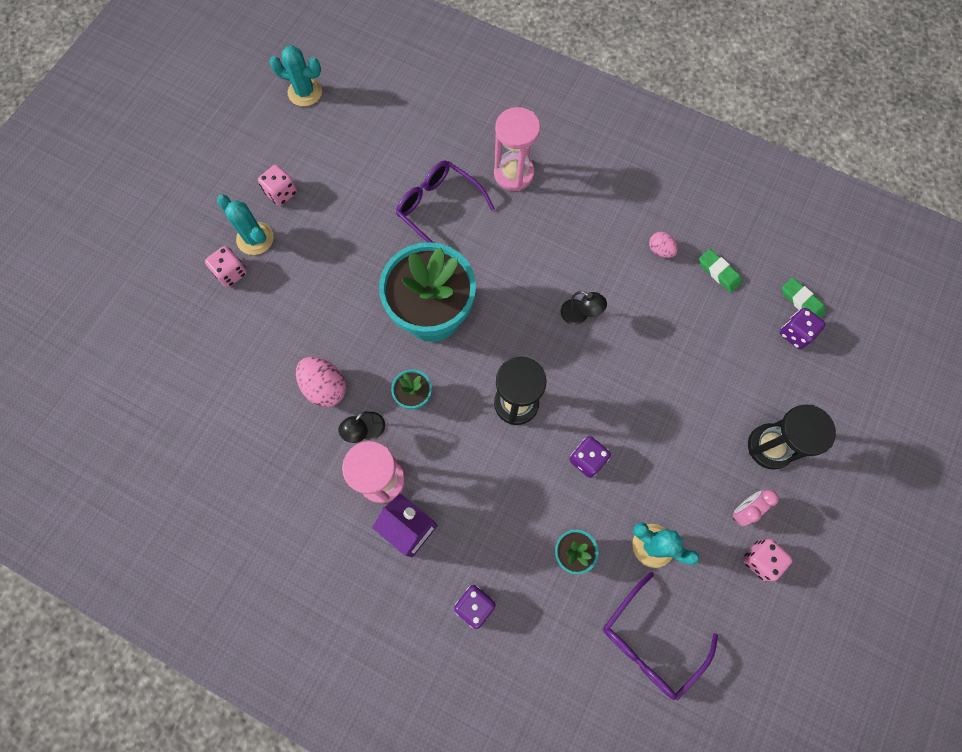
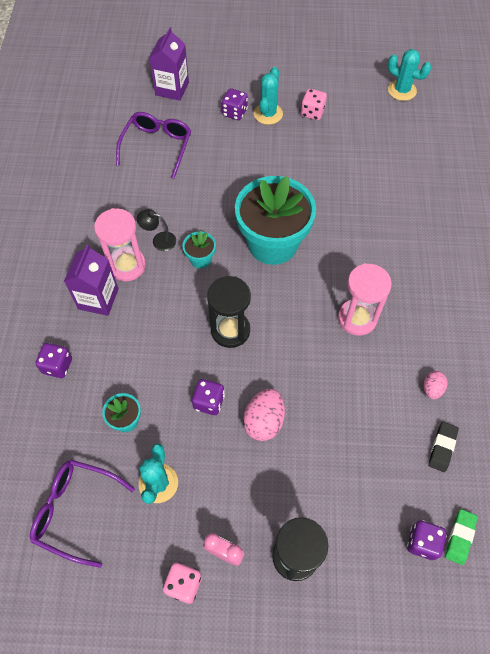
camera: 65 degrees right, 10 degrees down
(149, 326) = (172, 88): none -> purple carton
(231, 273) = (234, 112): pink dice -> purple dice
(305, 92) = (402, 90): turquoise cactus -> turquoise cactus turned 45 degrees counterclockwise
(325, 387) = (179, 202): pink egg -> pink egg (264, 421)
(439, 209) = (363, 211): purple glasses -> purple glasses (157, 147)
(513, 174) = (428, 249): pink hourglass -> pink hourglass (357, 318)
(579, 315) = (332, 347): black lamp -> none
(718, 272) = (442, 447): green eraser -> black eraser

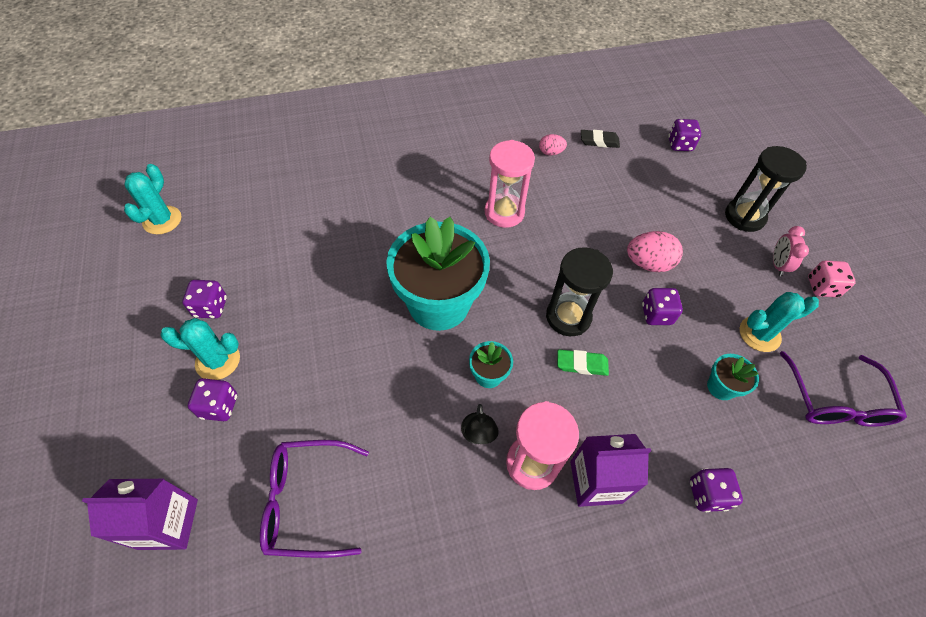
camera: 110 degrees left, 5 degrees down
(312, 112) = (211, 307): pink dice -> purple dice
(459, 537) = (661, 126): green eraser -> green eraser (581, 364)

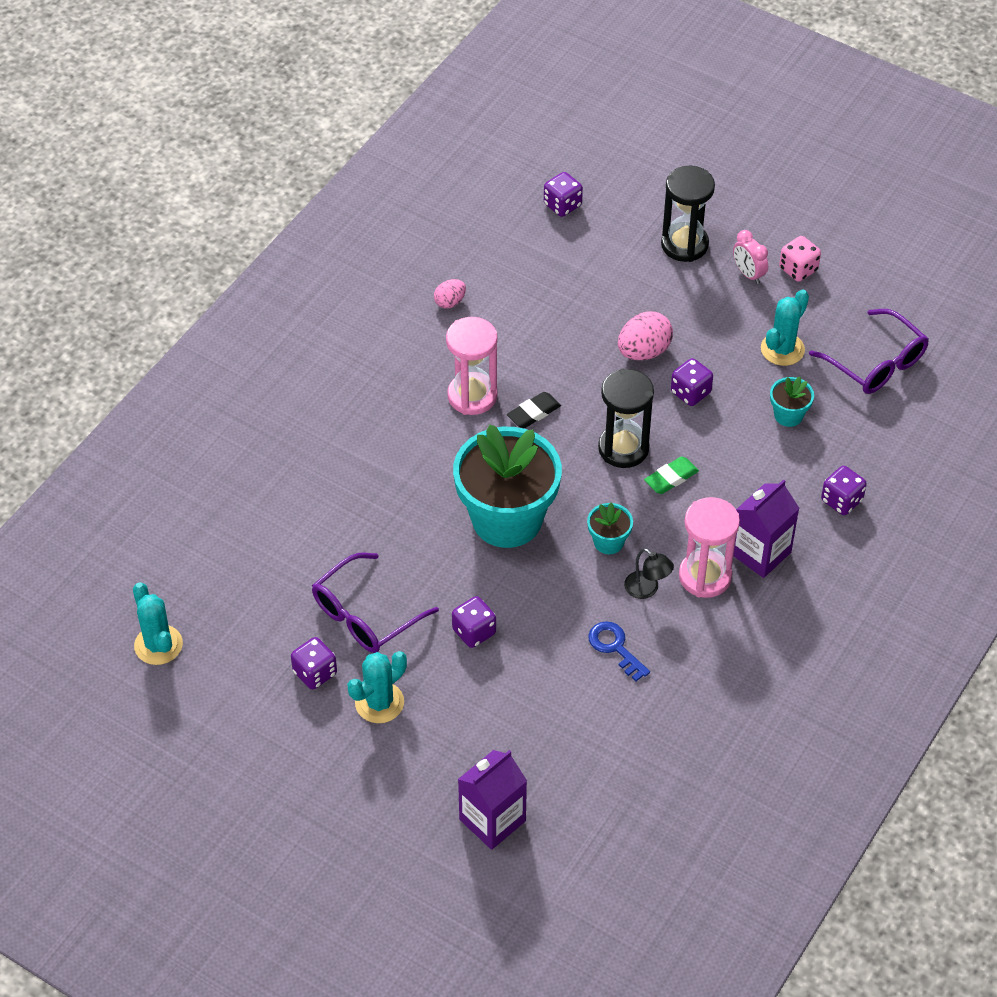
camera: 40 degrees left, 5 degrees down
(219, 406) = (426, 729): purple dice -> purple dice (474, 632)
(307, 501) = (574, 727): purple glasses -> purple glasses (366, 614)
(406, 461) = (615, 647): none -> blue key
(599, 141) = (483, 256): black eraser -> black eraser (534, 413)

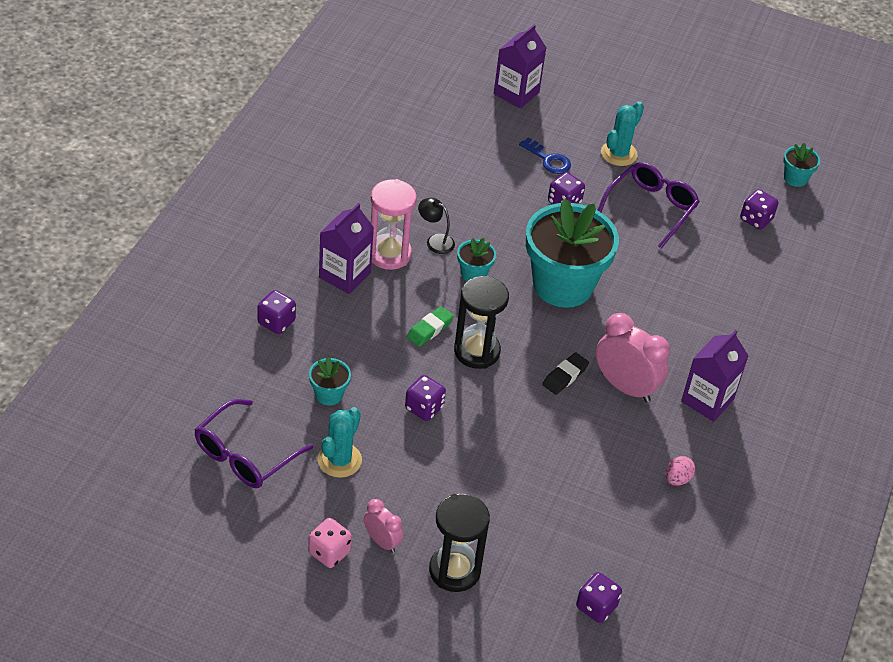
camera: 165 degrees right, 5 degrees down
(158, 645) = (795, 178): turquoise cactus -> turquoise flower pot
(315, 673) = (673, 168): purple dice -> purple dice (756, 219)
(389, 374) = (707, 400): none -> purple carton
(472, 396) = (625, 387): pink hourglass -> pink clock
(615, 647) = (453, 199): blue key -> blue key (548, 160)
(643, 351) = (475, 445): pink egg -> none
(875, 363) = (245, 454): purple glasses -> purple glasses turned 90 degrees counterclockwise

